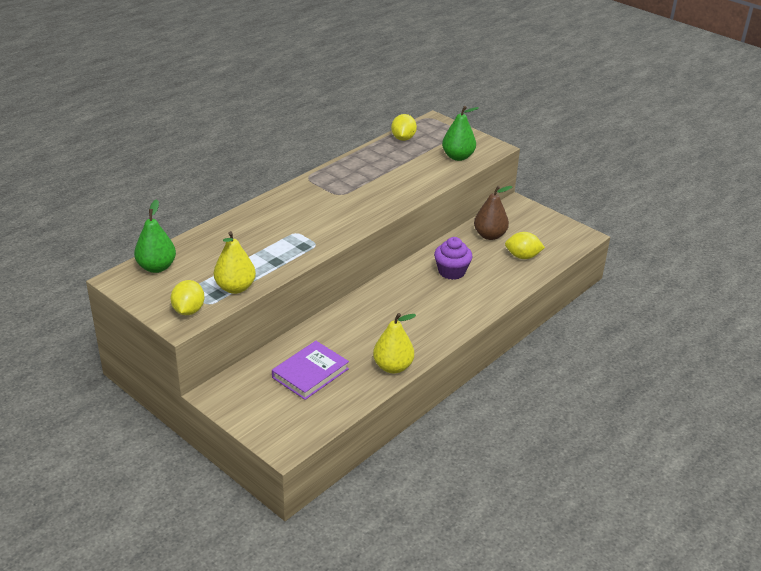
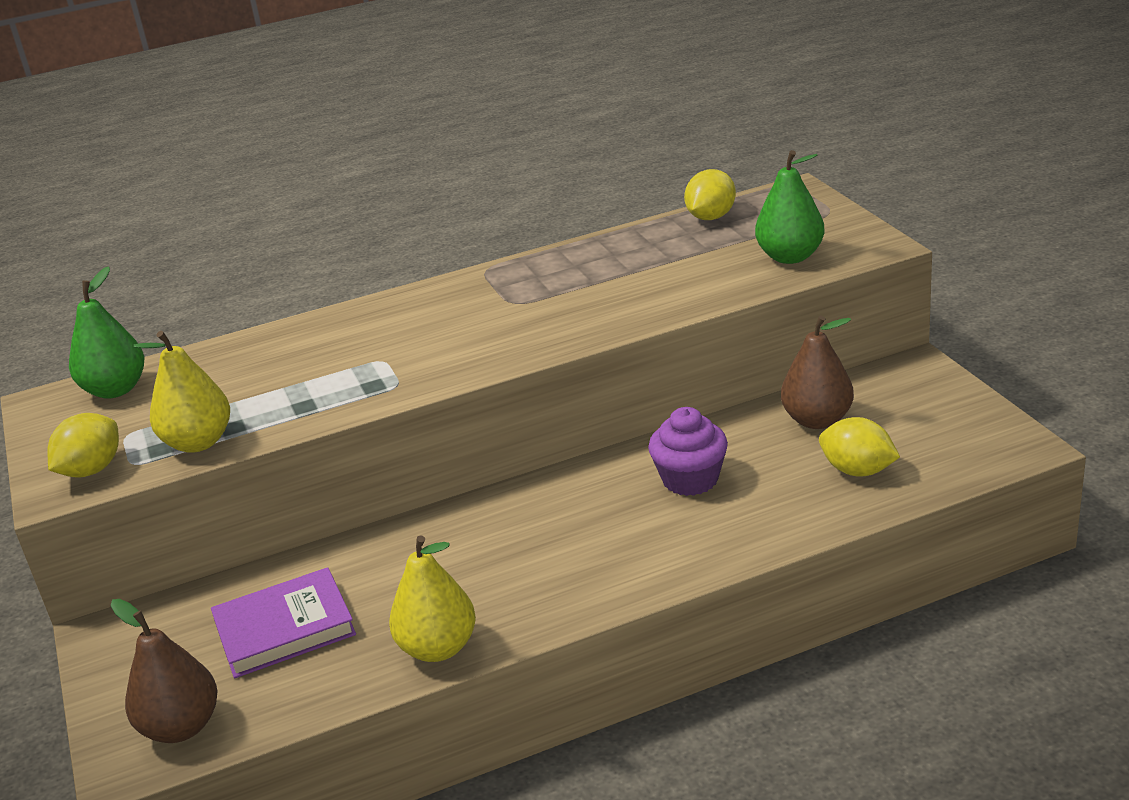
camera: 30 degrees right, 5 degrees down
(297, 426) = (181, 727): none -> brown pear

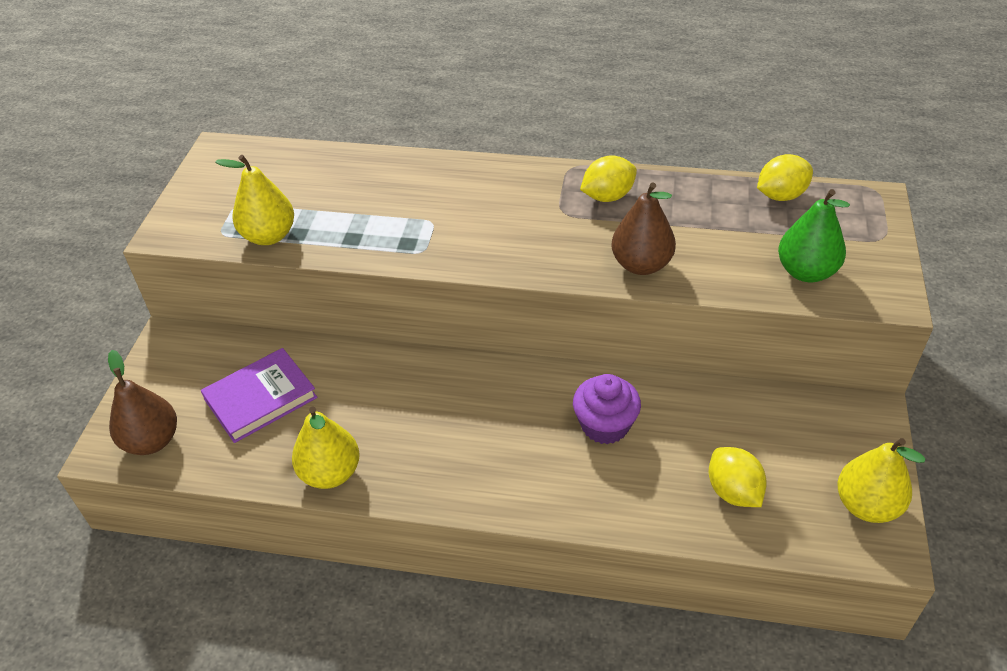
camera: 30 degrees right, 15 degrees up
(92, 470) = (196, 226): yellow lemon -> yellow lemon (607, 196)
(116, 390) = (263, 161): green pear -> none
(285, 629) = (261, 398): purple book -> purple book turned 45 degrees counterclockwise
(817, 420) = (744, 423): brown pear -> brown pear (641, 265)
(977, 427) = (866, 505): none -> yellow pear

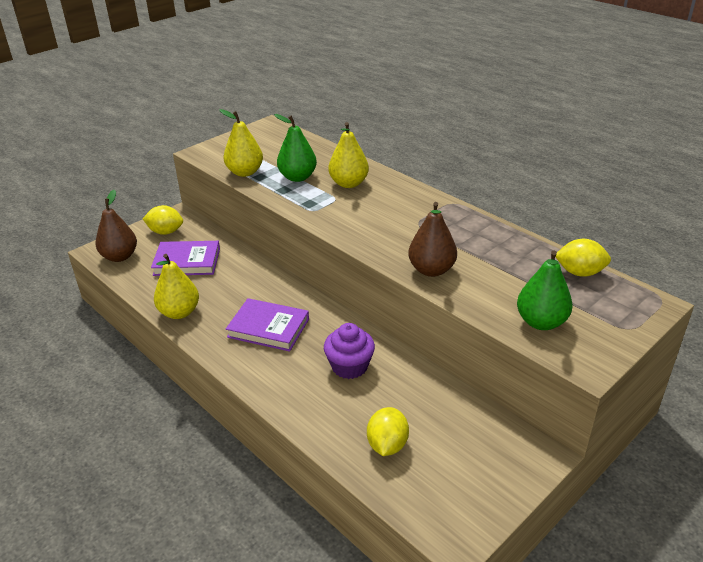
camera: 35 degrees right, 10 degrees down
(349, 212) = (297, 177): none -> green pear
(465, 431) = (268, 328): none -> purple book
(607, 196) = (456, 226): yellow lemon -> yellow lemon (165, 232)
(866, 505) = (470, 506): yellow pear -> yellow pear (348, 183)

